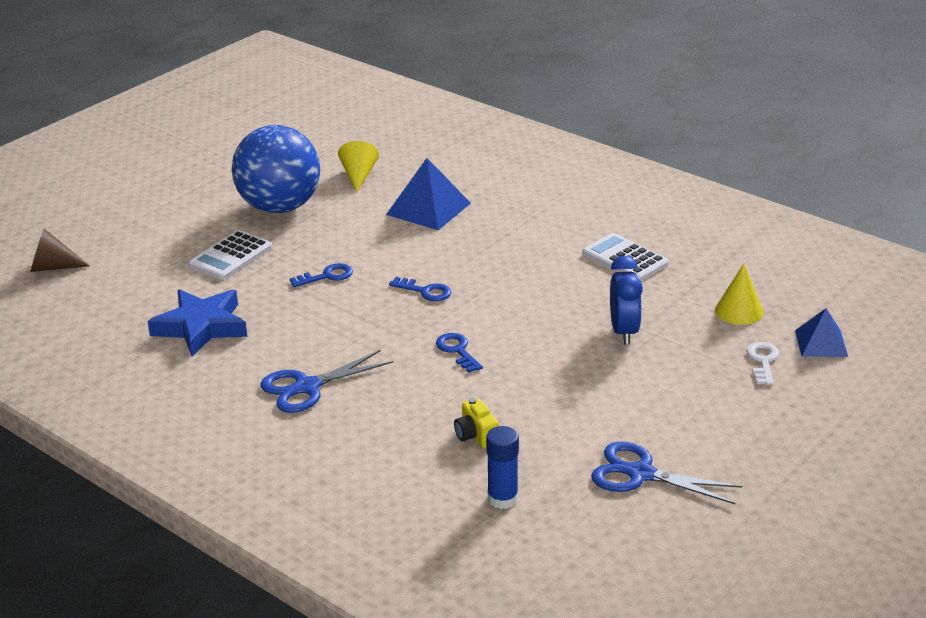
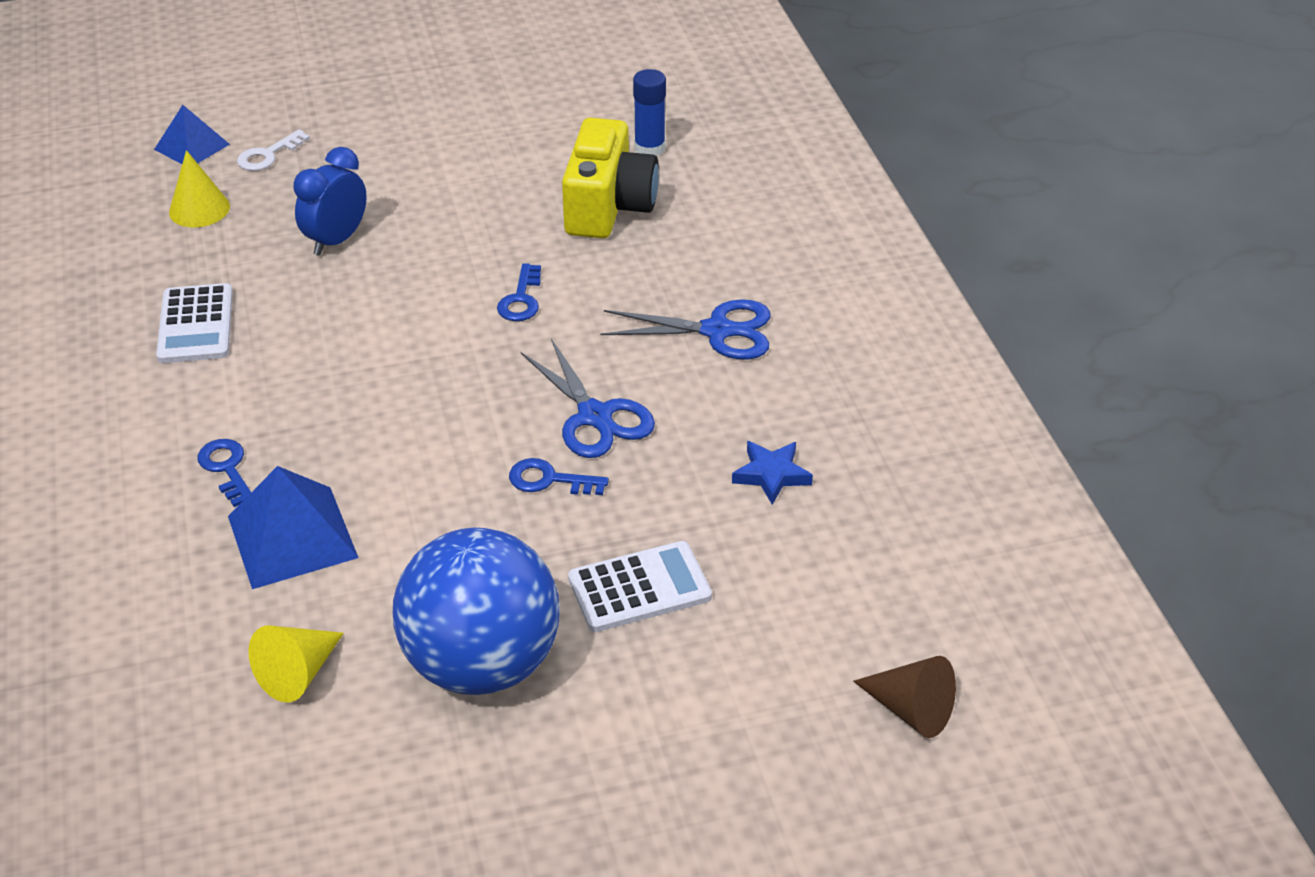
camera: 145 degrees left, 10 degrees up
(201, 327) = (771, 475): blue star -> blue star, size x0.55
(425, 291) = (462, 393): blue key -> blue key (226, 468)
(476, 435) = (608, 207): yellow camera -> yellow camera, size x2.16
(641, 474) = (516, 118): blue scissors -> blue scissors (595, 416)

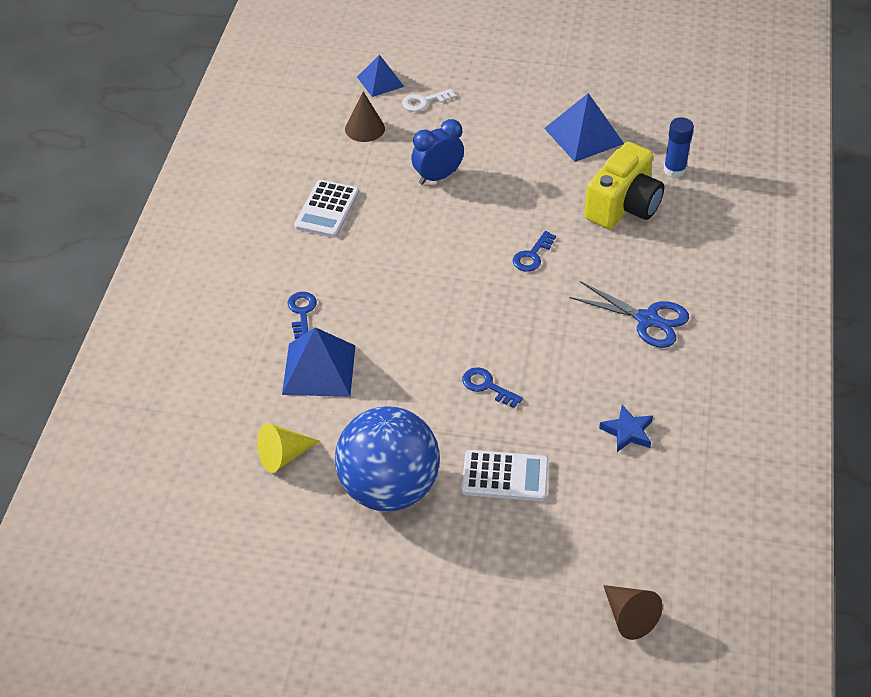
camera: 25 degrees right, 5 degrees up
(199, 209) = (365, 128): yellow cone -> brown cone
(510, 139) = (584, 135): none -> blue pyramid
(595, 416) = (537, 353): blue scissors -> none

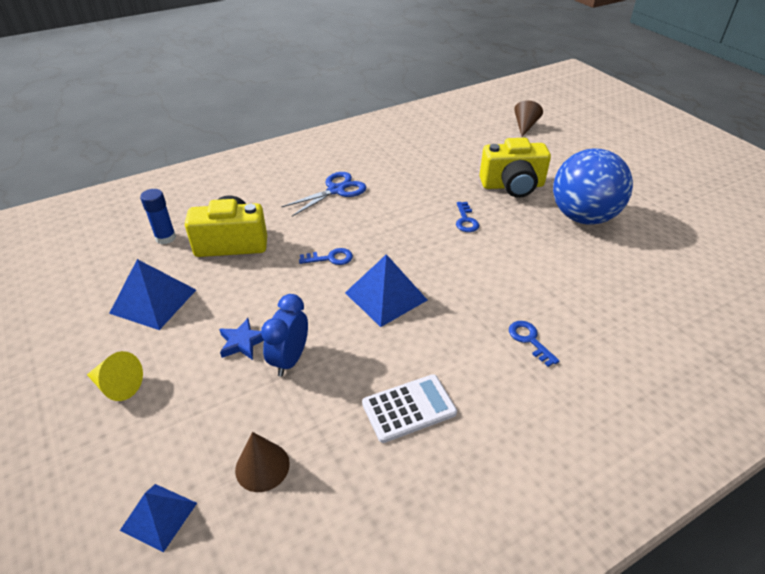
camera: 130 degrees left, 5 degrees down
(283, 456) = (633, 267): yellow cone -> yellow cone (117, 385)
(302, 312) = (529, 340): blue key -> blue key turned 105 degrees clockwise
(319, 369) = (558, 295): blue pyramid -> blue pyramid (386, 296)
(424, 102) = (174, 445): white key -> none
(437, 177) = (290, 359): blue clock -> blue clock turned 90 degrees clockwise
(505, 476) = (512, 186): white calculator -> yellow camera
(627, 432) = (427, 164): blue star -> blue star (242, 342)
(647, 319) = (336, 190): blue scissors -> blue scissors turned 60 degrees clockwise

